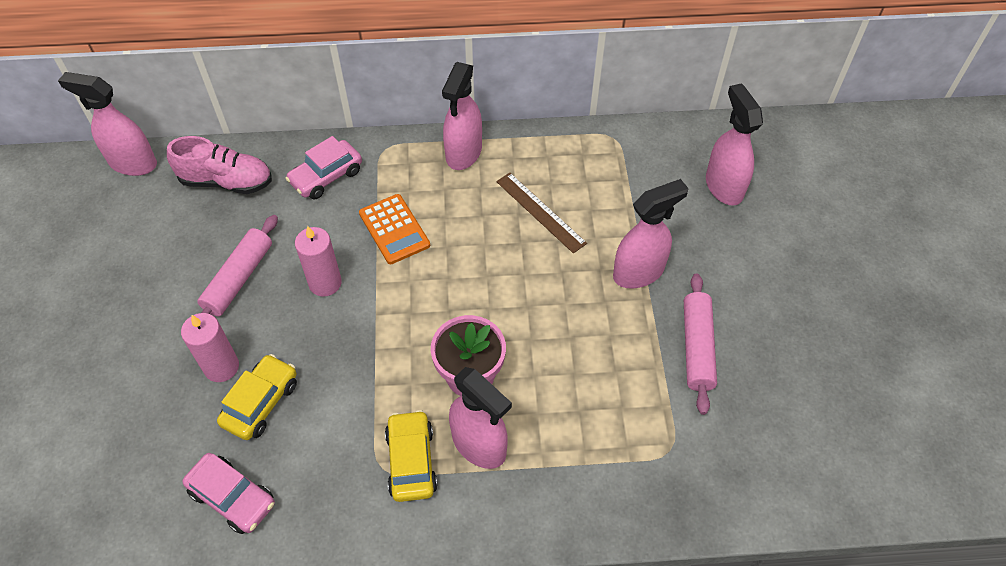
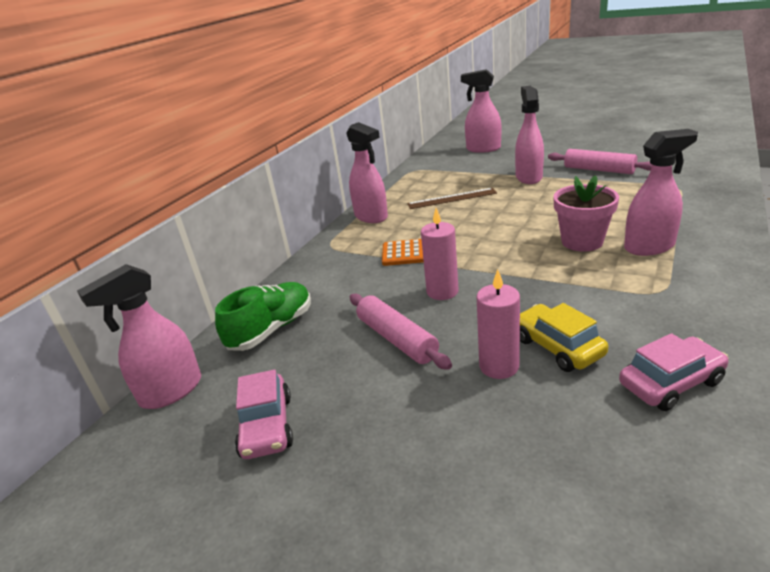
camera: 55 degrees left, 25 degrees down
(226, 182) = (271, 329): pink shoe -> green shoe
(326, 176) = (328, 275): pink car -> pink car (267, 426)
(411, 461) = (656, 277): yellow car -> none

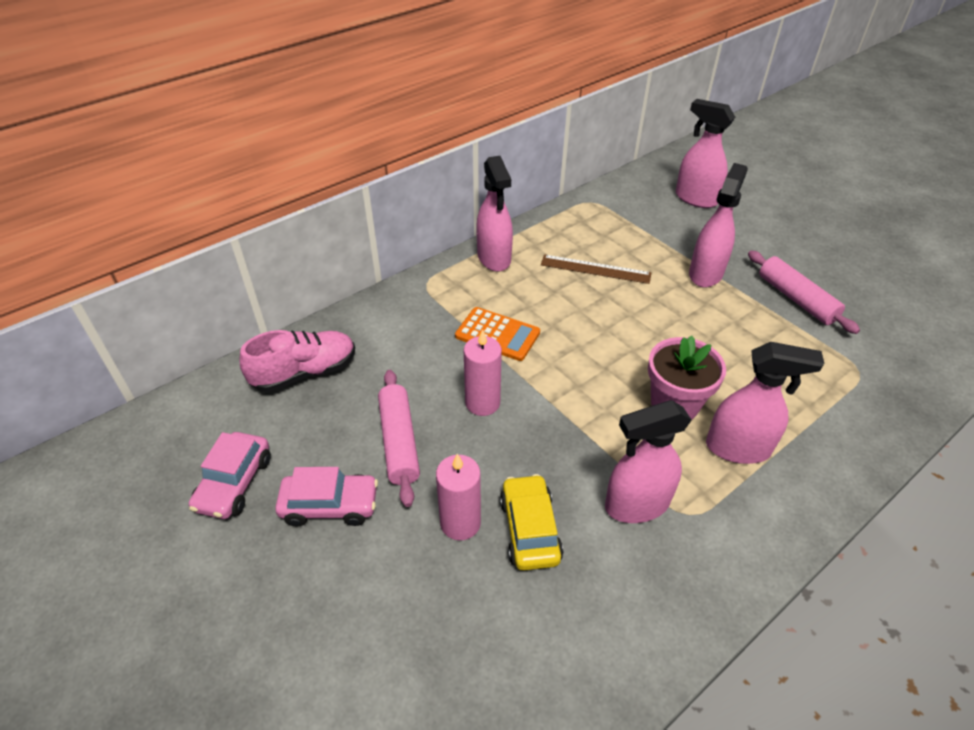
camera: 20 degrees right, 15 degrees up
(171, 391) = (187, 404): pink spray bottle -> pink spray bottle (636, 504)
(271, 329) = (305, 372): green shoe -> pink shoe
(670, 383) = (592, 627): pink car -> pink car (330, 505)

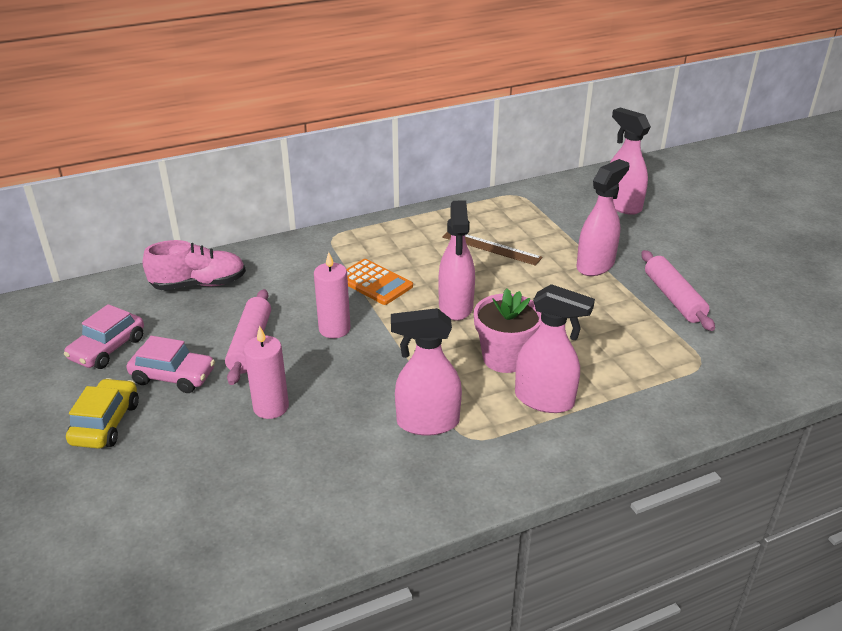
camera: 15 degrees right, 10 degrees down
(494, 258) = (403, 226): pink spray bottle -> pink spray bottle (455, 307)
(529, 529) = (325, 422): yellow car -> yellow car (106, 423)

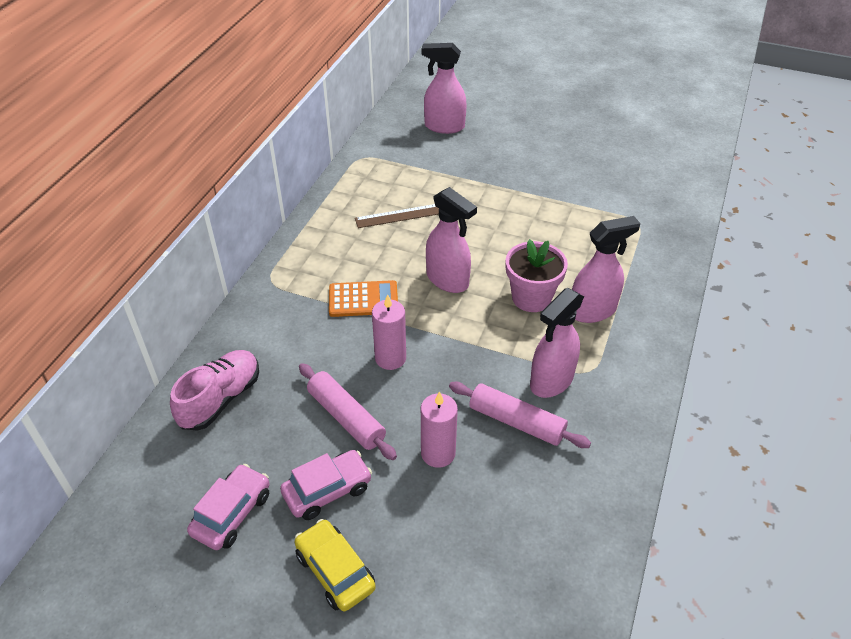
camera: 45 degrees left, 10 degrees up
(108, 348) = (232, 513): pink car -> pink car turned 135 degrees counterclockwise
(595, 265) = (490, 187): pink spray bottle -> none
(673, 298) = (566, 184): pink rolling pin -> pink rolling pin (516, 422)

